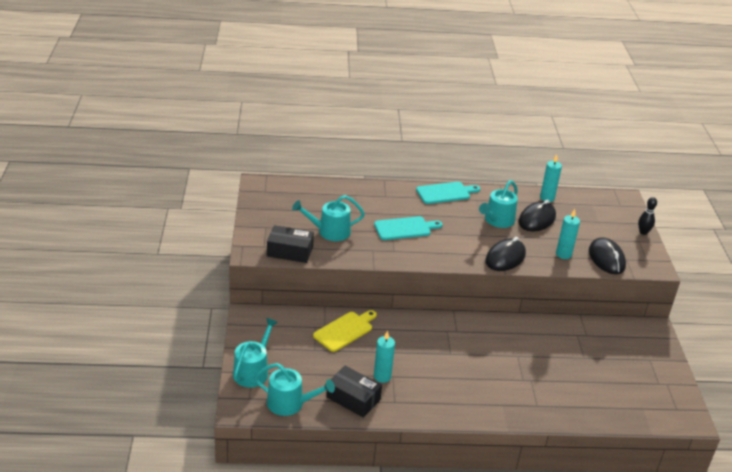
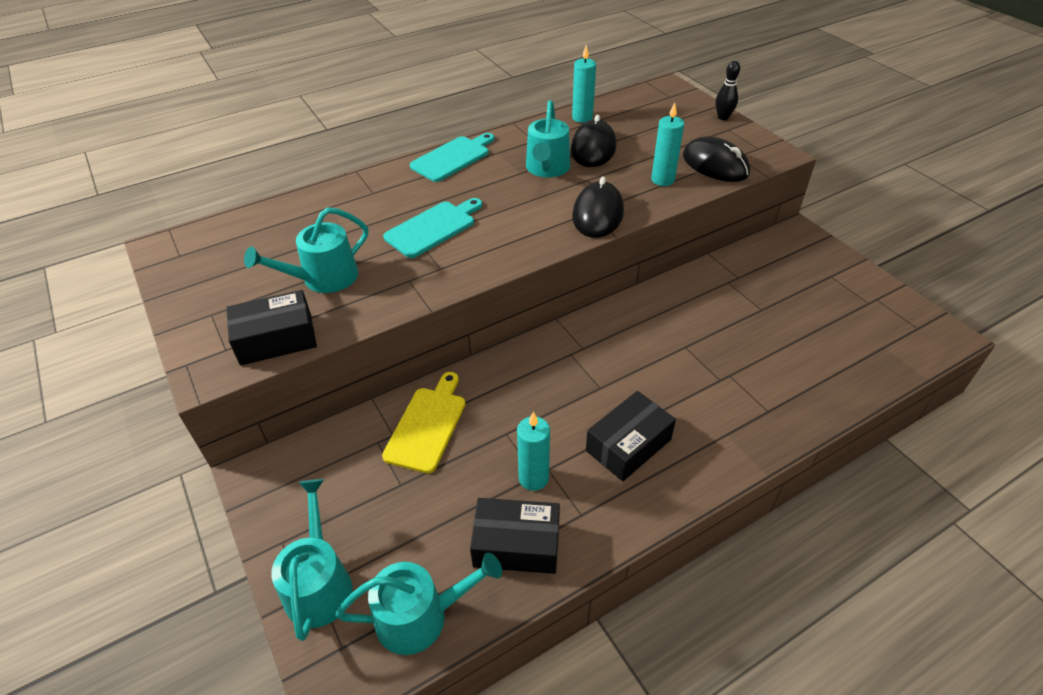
camera: 25 degrees left, 10 degrees up
(443, 385) = (628, 445): none -> black box

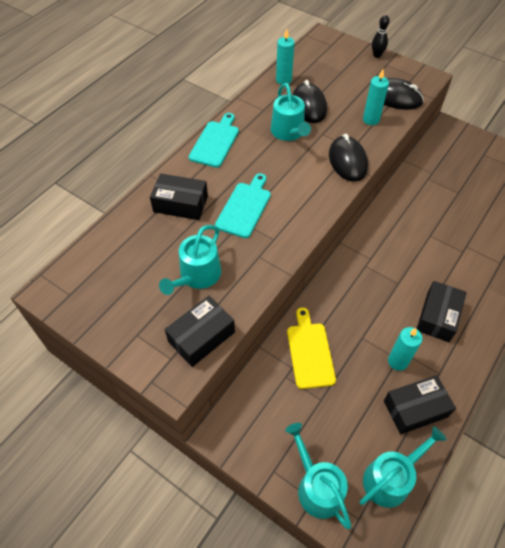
camera: 25 degrees left, 10 degrees up
(365, 205) = (180, 204): none -> black box

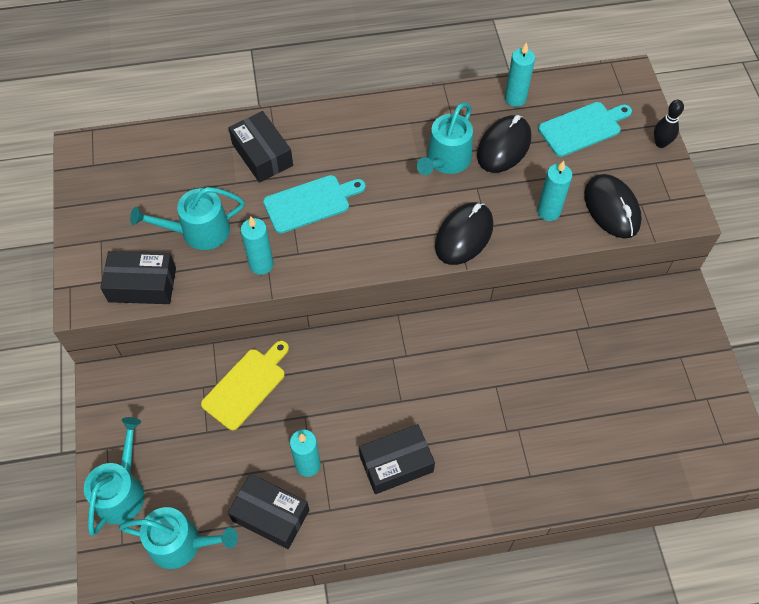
camera: 45 degrees right, 5 degrees up
(215, 142) = (364, 117): turquoise cutting board -> turquoise cutting board (582, 128)
(261, 262) = (261, 264): none -> turquoise candle

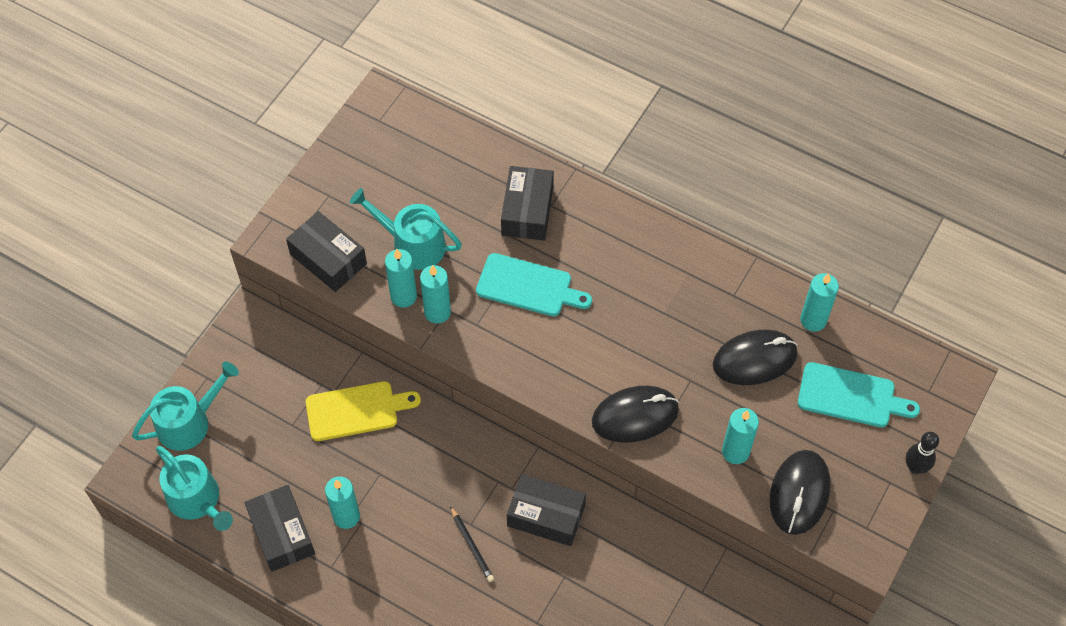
camera: 40 degrees right, 0 degrees up
(225, 271) = (403, 296): none -> turquoise candle
(396, 463) = (417, 573): black box -> black box (546, 515)
(415, 415) = (472, 546): none -> black pencil
(446, 160) = (687, 333): turquoise watering can -> none

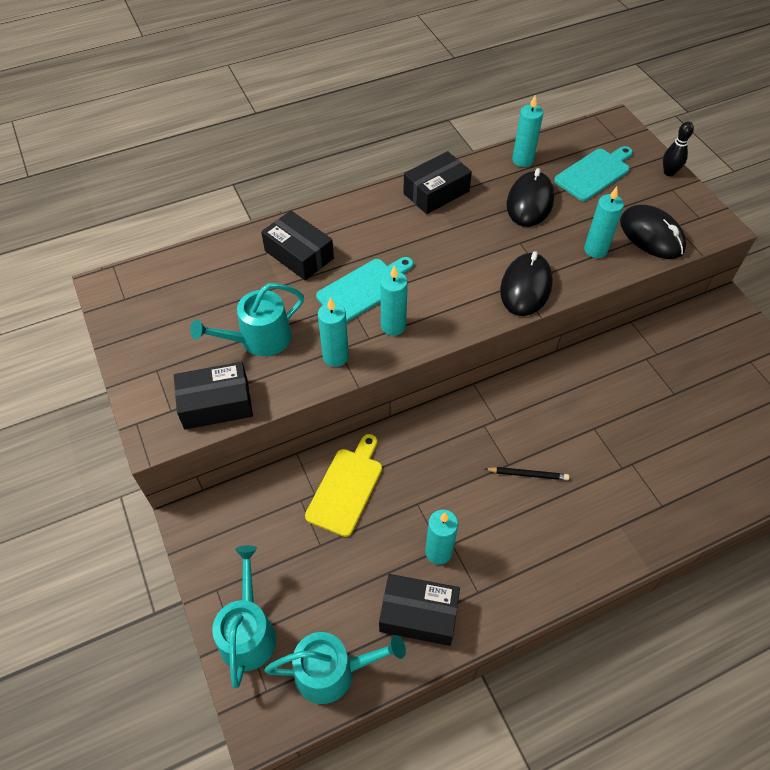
camera: 55 degrees left, 5 degrees down
(403, 296) = (300, 371): turquoise candle -> turquoise candle (393, 326)
(546, 515) = (535, 411): black box -> black box (436, 192)

